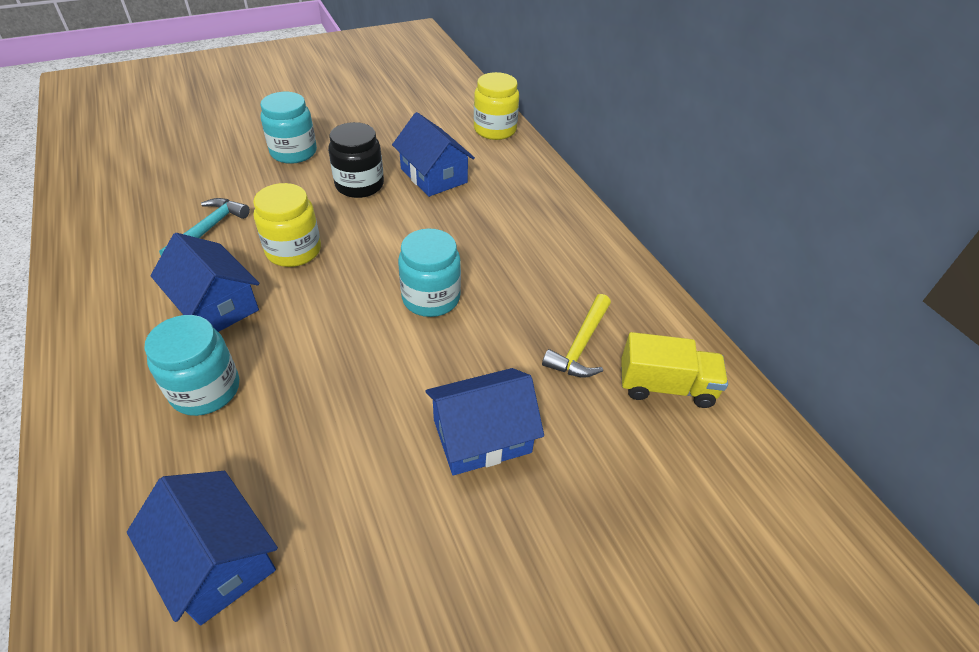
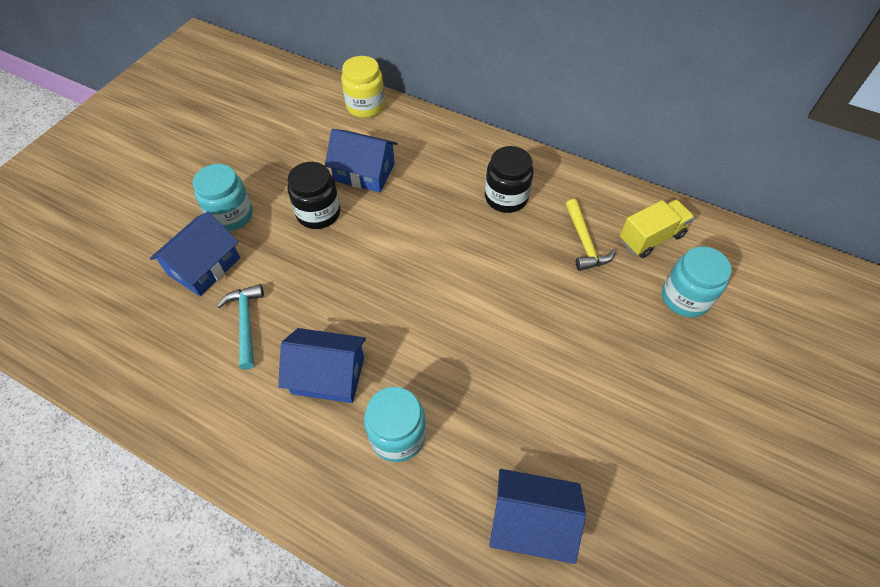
camera: 35 degrees left, 10 degrees up
(293, 250) = (333, 297): yellow jar -> none
(431, 298) = (466, 270): turquoise jar -> turquoise jar (685, 298)
(482, 436) = (590, 338): blue house -> blue house (204, 266)
(542, 261) = (506, 197): none -> black jar

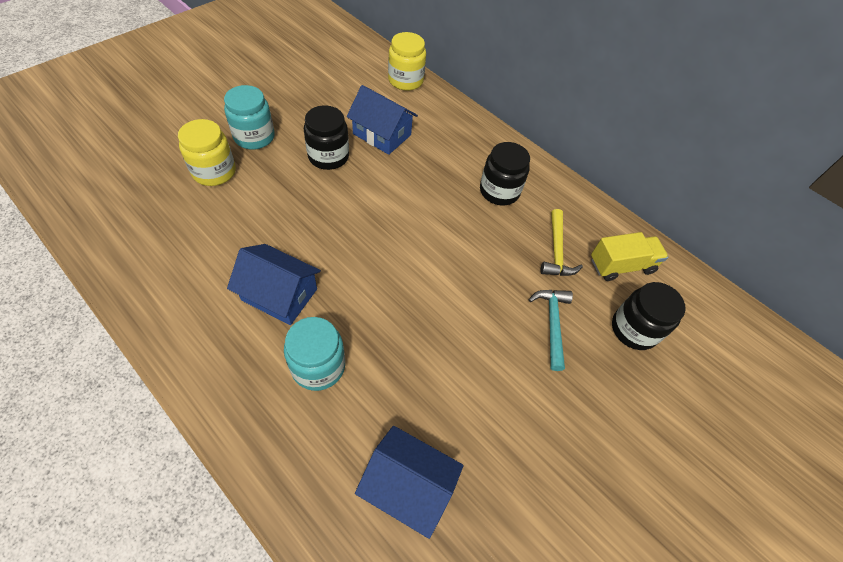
camera: 10 degrees right, 0 degrees up
(204, 266) = (214, 172): blue house -> yellow jar
(246, 323) = (228, 228): turquoise hammer -> turquoise hammer (552, 324)
(685, 298) = (634, 329): turquoise jar -> black jar

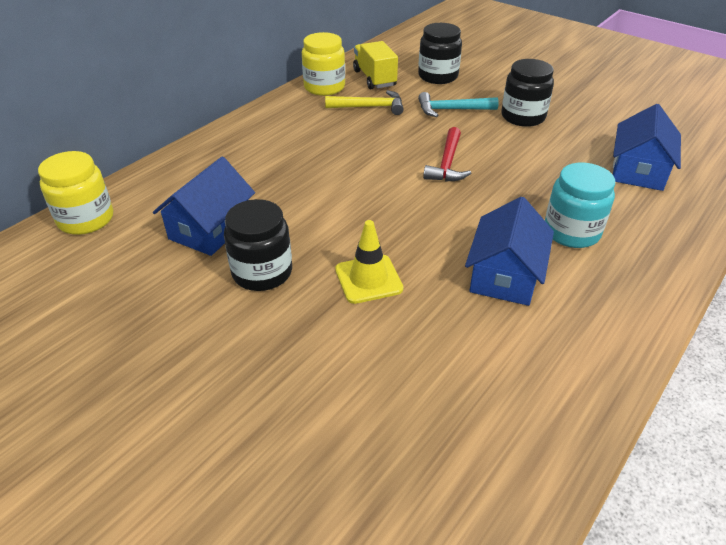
camera: 90 degrees left, 15 degrees down
(214, 172) = (317, 395): yellow jar -> yellow jar (324, 87)
(254, 137) = (227, 364): turquoise jar -> none
(303, 210) = (368, 279): none -> yellow traffic cone
(445, 294) = (447, 163): none -> red hammer
(499, 191) = (298, 138): black jar -> black jar (523, 117)

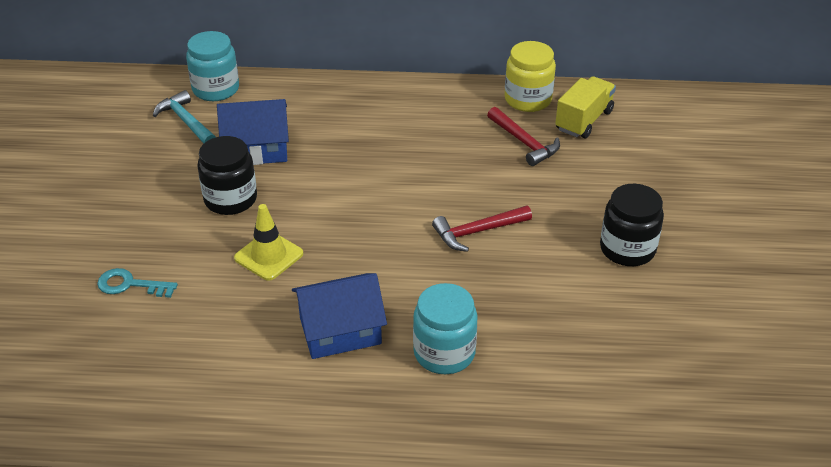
camera: 55 degrees right, 0 degrees up
(86, 219) = (216, 89): yellow jar -> turquoise jar
(316, 395) = (130, 285): none -> turquoise key
(369, 107) = (524, 142): yellow hammer -> red hammer
(438, 76) = (642, 158): black jar -> none
(452, 110) = (582, 195): turquoise hammer -> turquoise hammer (186, 122)
(638, 170) = (611, 370): blue house -> none

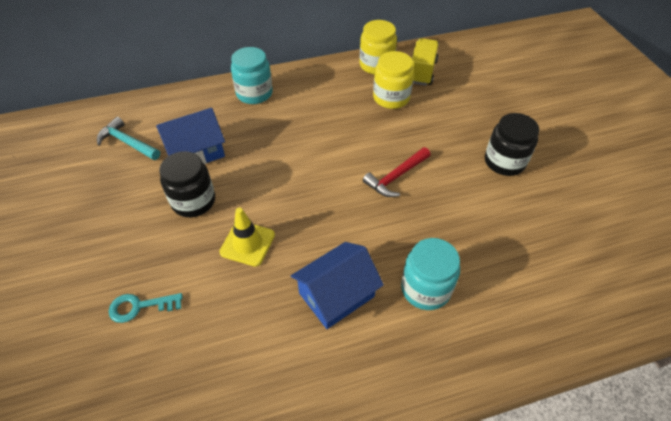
camera: 20 degrees left, 10 degrees up
(216, 89) = (140, 109): turquoise jar -> turquoise jar (254, 93)
(524, 142) = (391, 98): red hammer -> yellow jar

